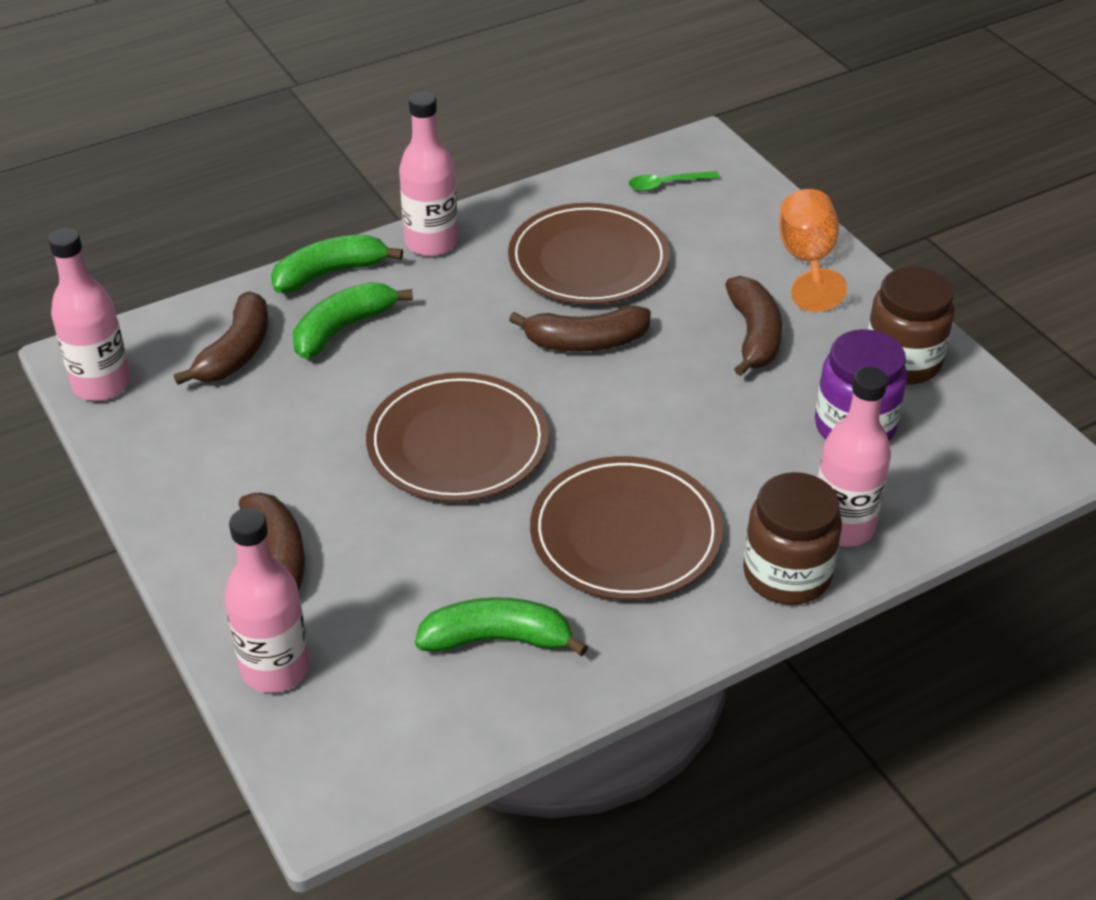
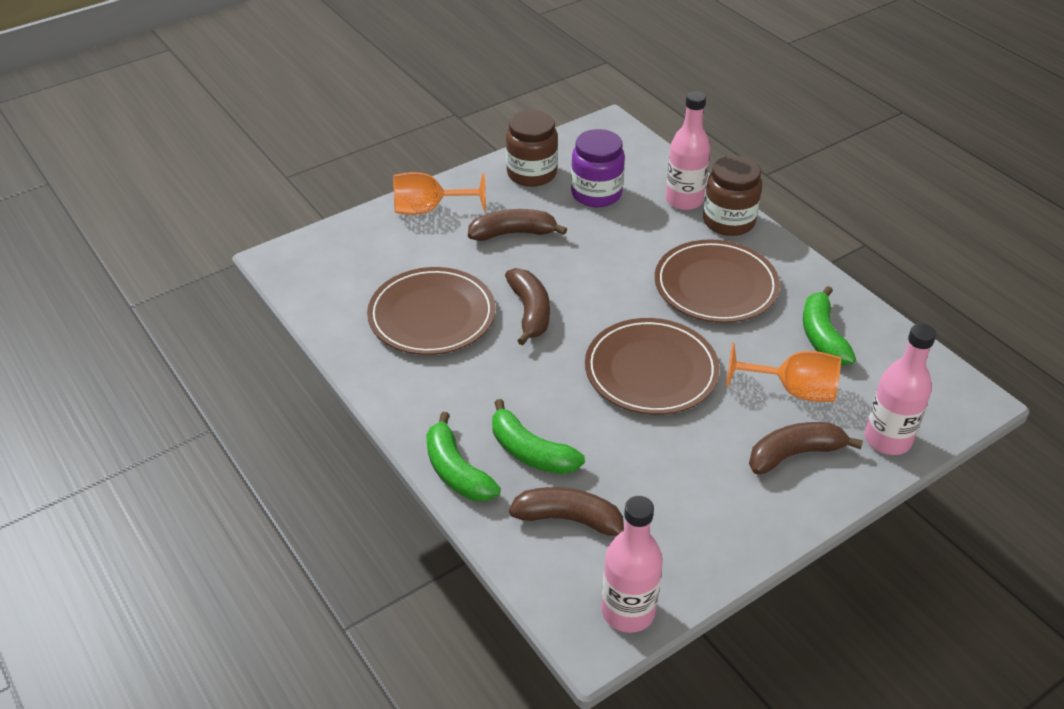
camera: 95 degrees left, 0 degrees up
(392, 582) = (793, 390): none -> orange goblet
(431, 243) = (411, 409): pink bottle -> none
(666, 184) = (332, 277): green spoon -> none

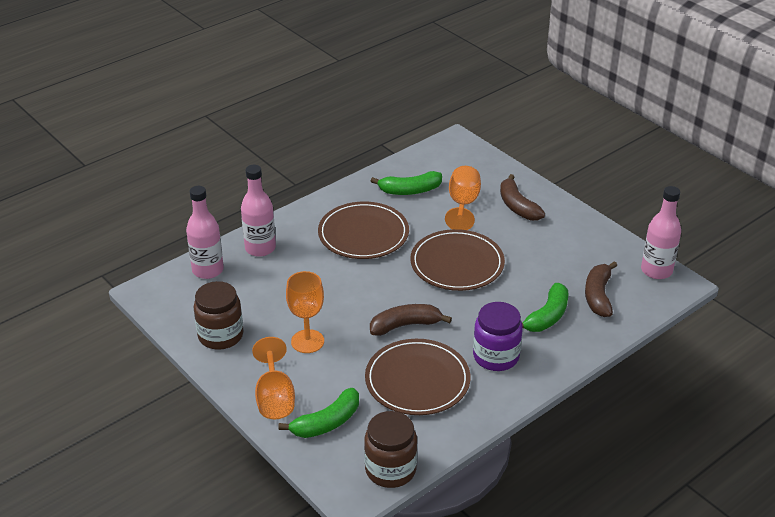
camera: 95 degrees left, 5 degrees down
(456, 471) = (575, 350): green banana -> green banana (327, 422)
(513, 233) = (307, 341): brown banana -> orange goblet
(596, 194) = (251, 295): purple jar -> purple jar (496, 356)
(728, 221) = (287, 226): brown jar -> brown jar (390, 469)
(887, 439) = (496, 172): pink bottle -> pink bottle (208, 270)

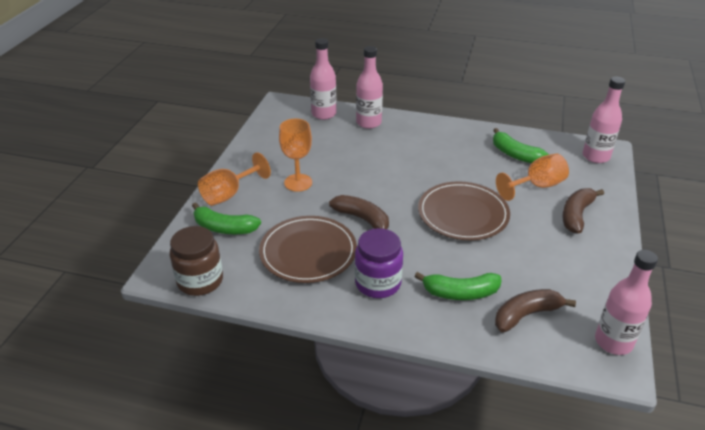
camera: 55 degrees right, 0 degrees up
(220, 335) = (268, 146): brown jar -> none
(363, 234) = (438, 156): brown plate -> none
(458, 152) = (595, 156): none -> pink bottle

